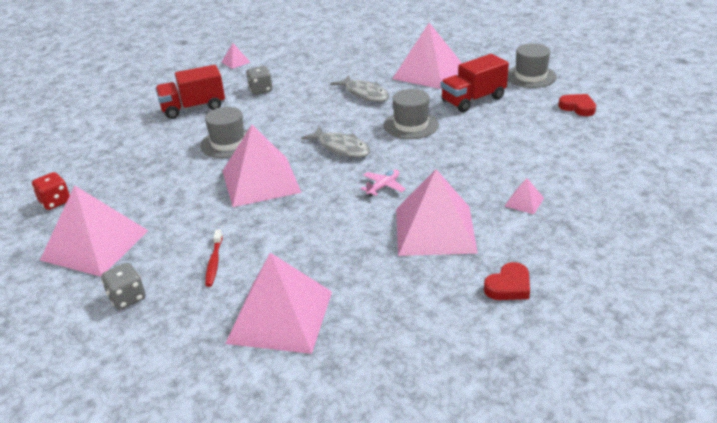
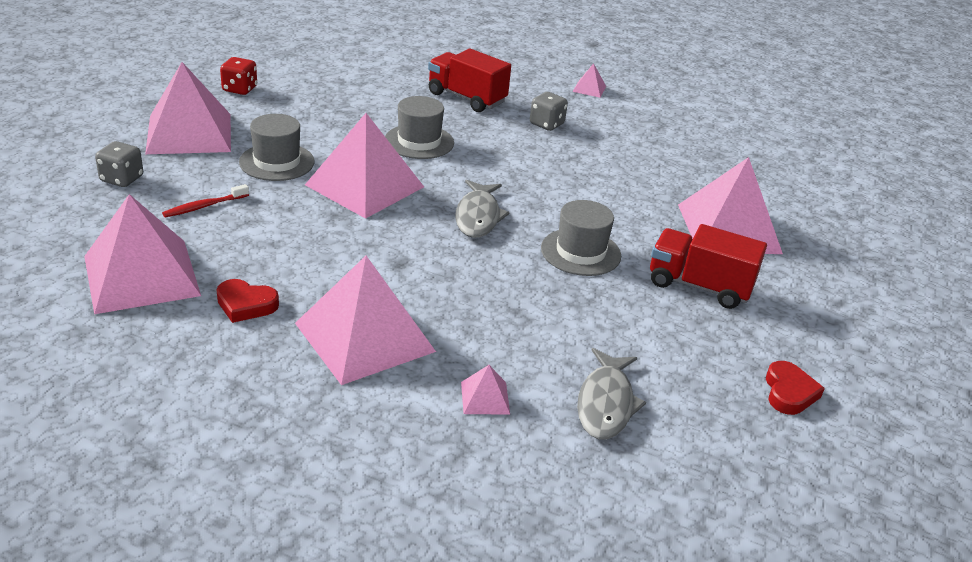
camera: 50 degrees right, 0 degrees up
(364, 94) = (617, 196): grey fish -> grey fish (606, 403)
(383, 186) = (424, 271): pink plane -> none
(509, 286) = (290, 429): red heart -> red heart (246, 304)
(530, 76) = (828, 322): grey hat -> grey hat (277, 162)

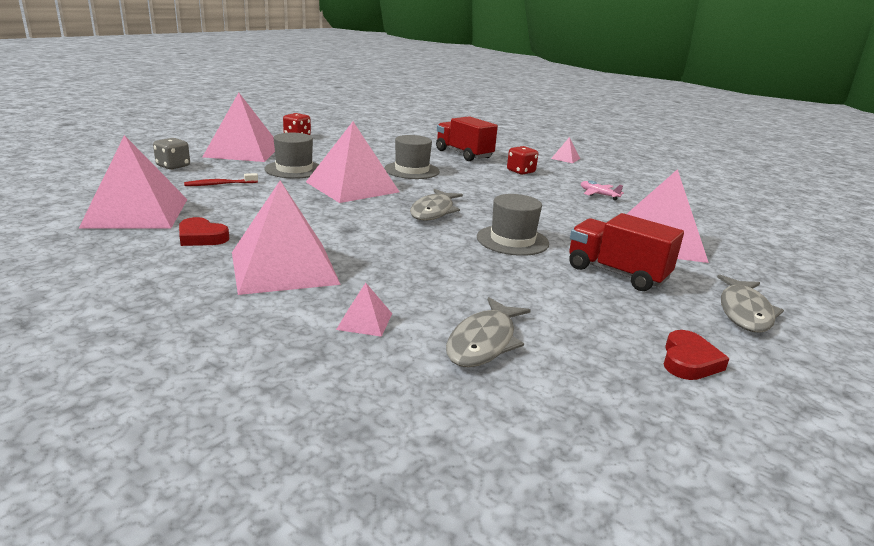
camera: 15 degrees right, 10 degrees down
(546, 124) = (521, 171): grey dice -> red dice
(646, 156) = (598, 194): none -> pink plane
(826, 320) = (744, 312): none -> grey fish

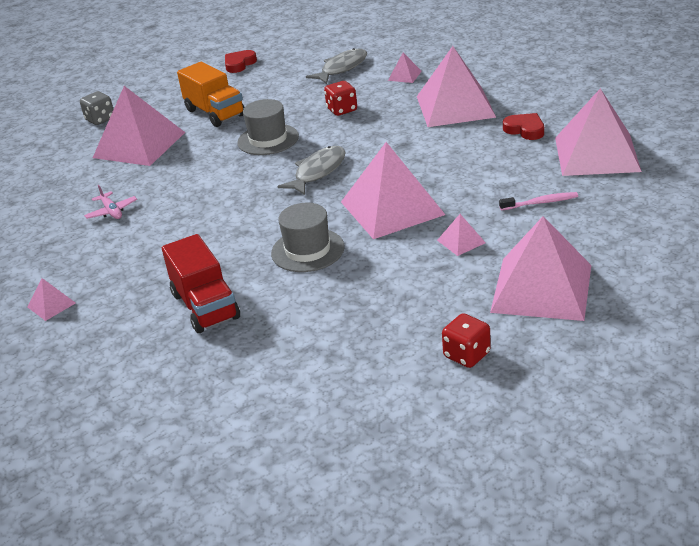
camera: 160 degrees left, 10 degrees up
(173, 166) = (614, 238): grey dice -> grey dice (100, 119)
(220, 184) = (540, 203): red toothbrush -> pink toothbrush
(294, 169) = (461, 241): grey hat -> pink pyramid
(521, 171) = (159, 258): red dice -> red dice (342, 110)
(616, 273) = (215, 113): red truck -> orange truck
(744, 312) = (165, 90): grey fish -> none

